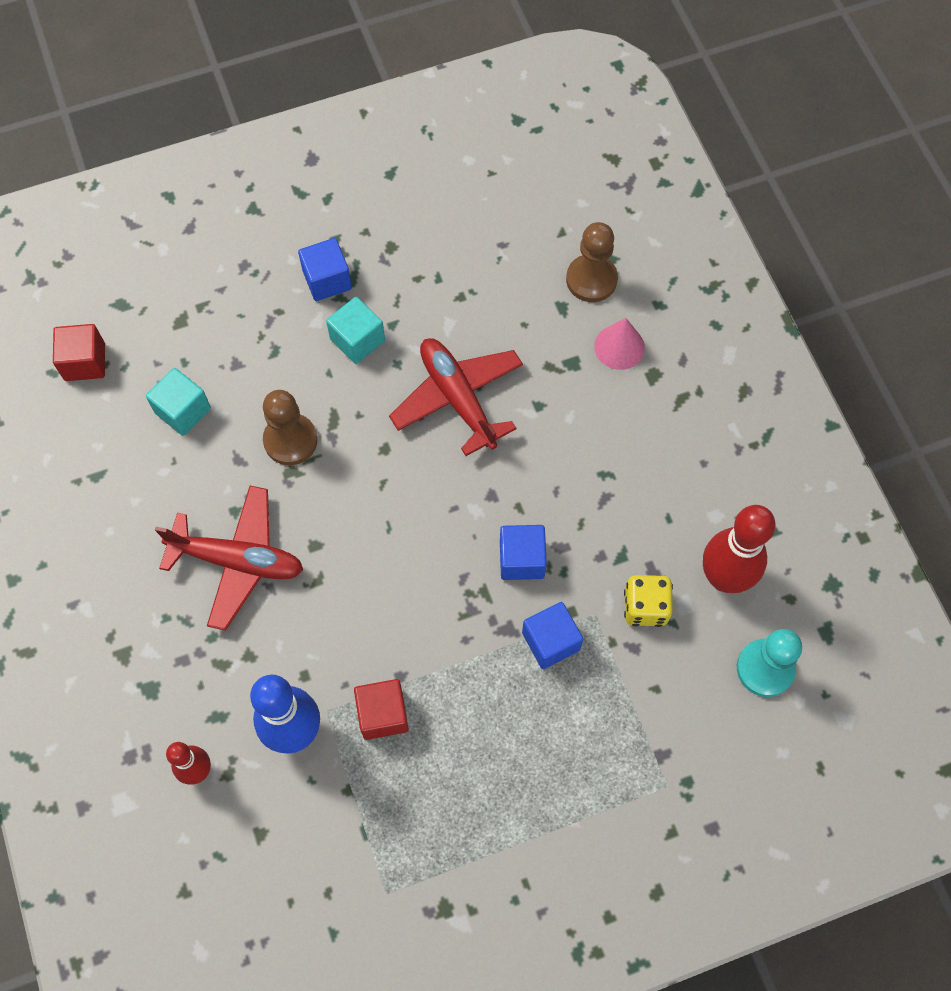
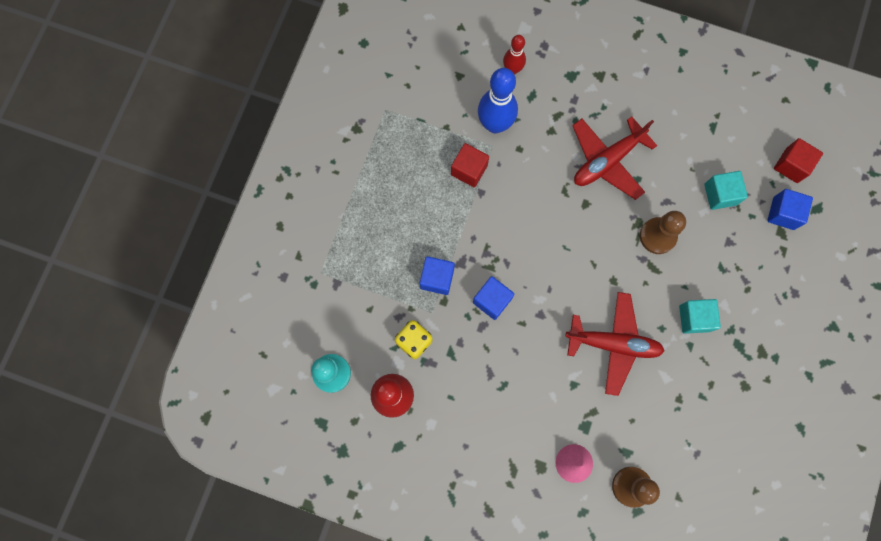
camera: 130 degrees right, 10 degrees up
(327, 280) = (749, 332): blue cube -> blue cube (783, 213)

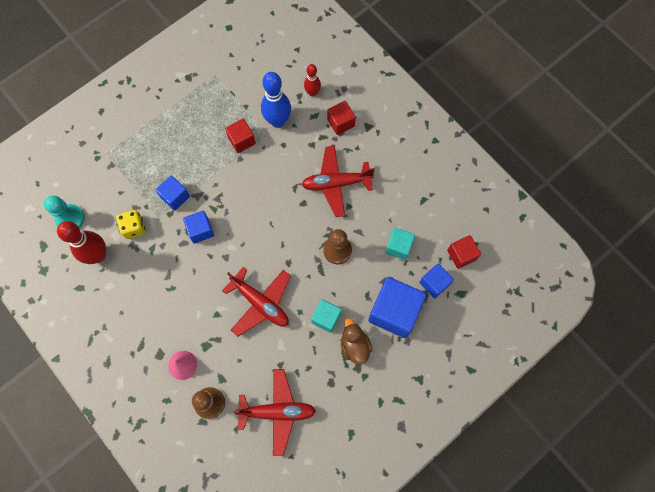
camera: 30 degrees right, 5 degrees down
(567, 87) = (341, 122): none -> red cube
(709, 452) = (277, 412): none -> red plane
(744, 331) = (355, 346): none -> brown duck
(761, 269) = (394, 311): none -> blue cube

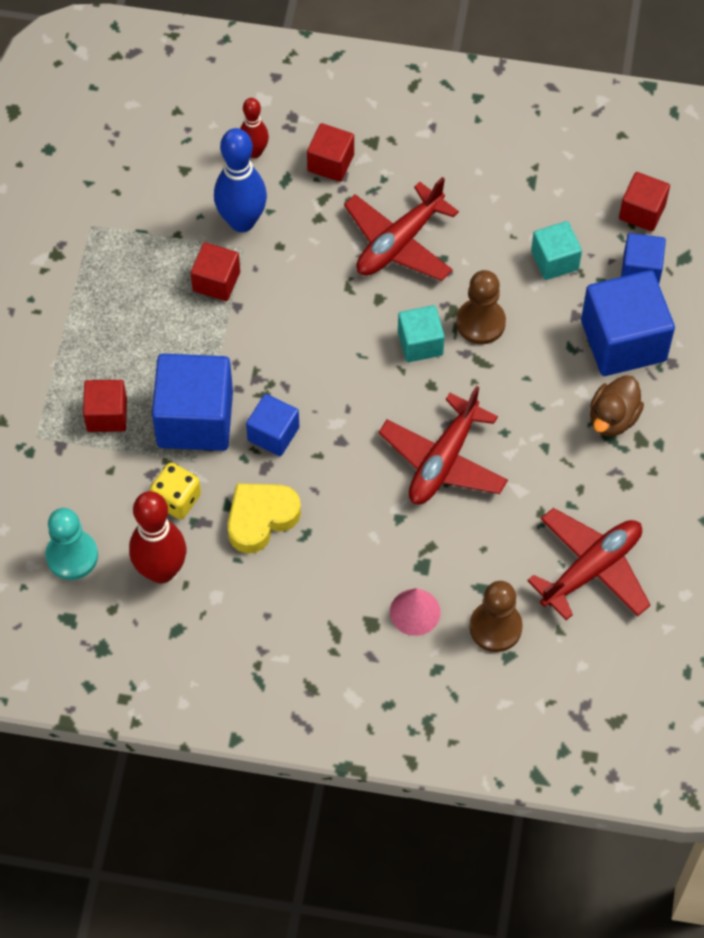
camera: 40 degrees left, 10 degrees down
(142, 166) = (107, 415): none -> red cube
(159, 265) = (261, 519): none -> yellow heart
(175, 197) = (195, 419): blue cube -> blue cube, size x1.81
(260, 303) = (443, 460): red plane -> red plane turned 120 degrees clockwise
(326, 318) = (545, 413): turquoise cube -> turquoise cube (420, 343)
(355, 346) = (613, 418): brown duck -> brown duck turned 90 degrees counterclockwise

